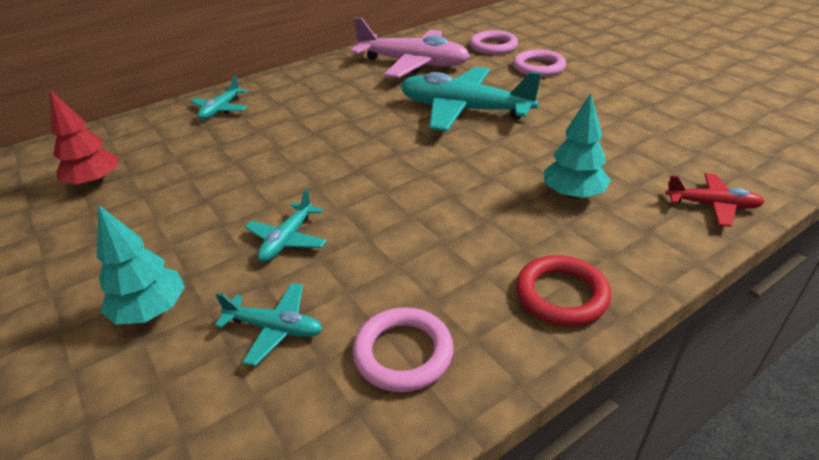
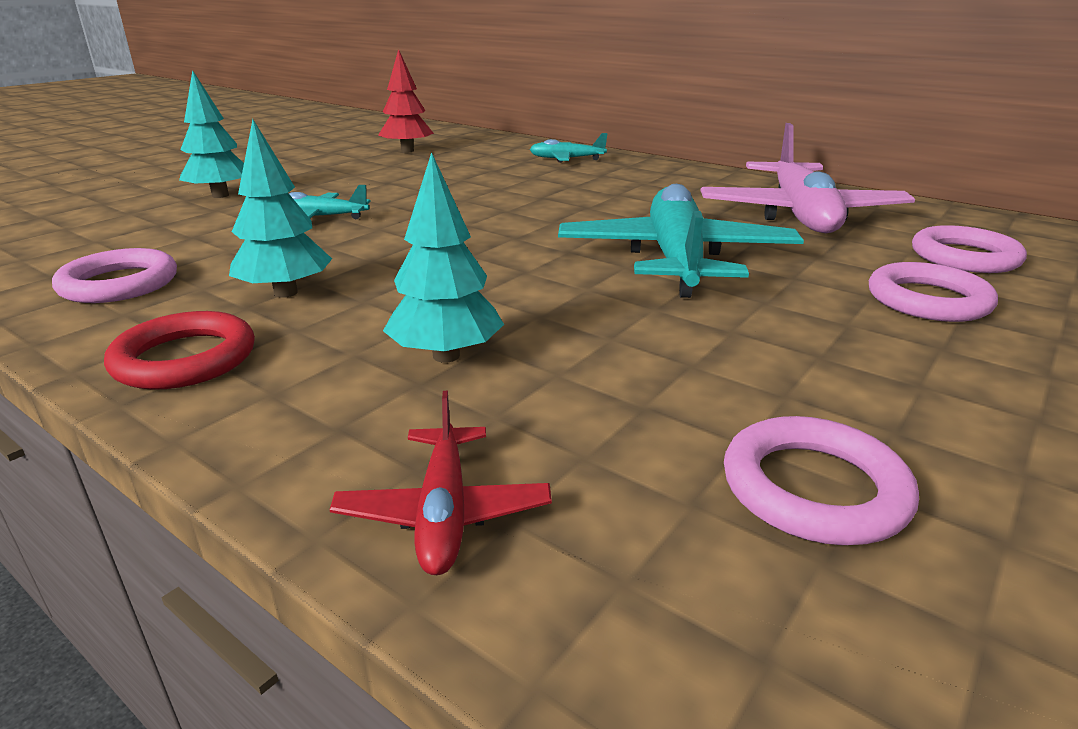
camera: 70 degrees right, 10 degrees down
(275, 328) = (181, 233): turquoise plane -> none
(460, 254) = (286, 293): none -> turquoise tree
(687, 128) = (814, 488): none -> pink ring

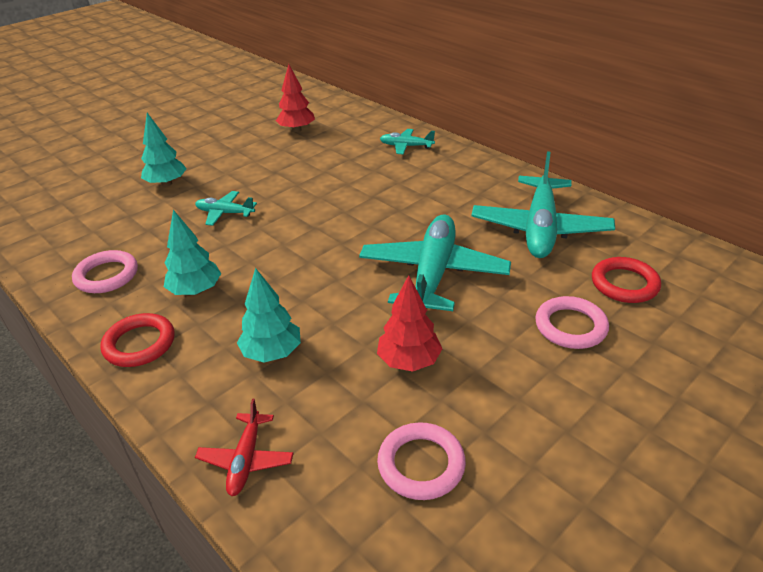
camera: 10 degrees right, 10 degrees up
(698, 351) = (409, 361): none -> red tree
(800, 215) = (540, 228): pink plane -> turquoise plane
(964, 257) = (624, 284): pink ring -> red ring

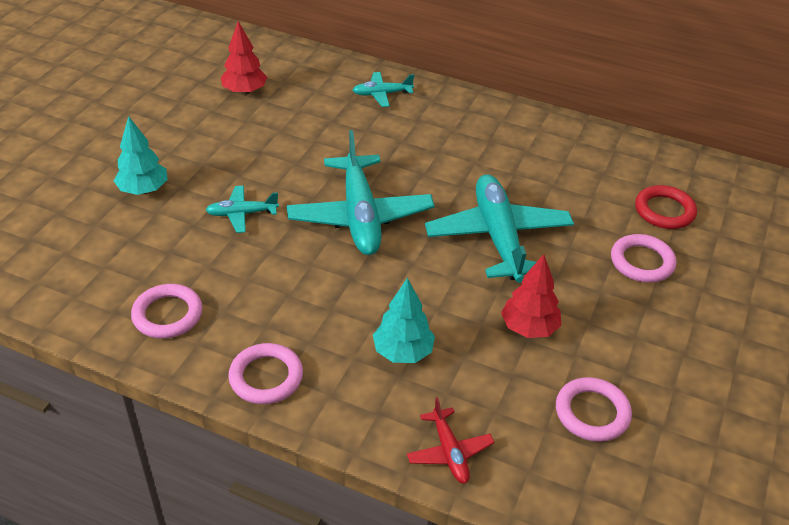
camera: 25 degrees left, 5 degrees up
(139, 344) = (266, 377): red ring -> pink ring
(196, 291) = (279, 308): turquoise tree -> none
(540, 228) = (566, 168): turquoise plane -> turquoise plane (360, 216)

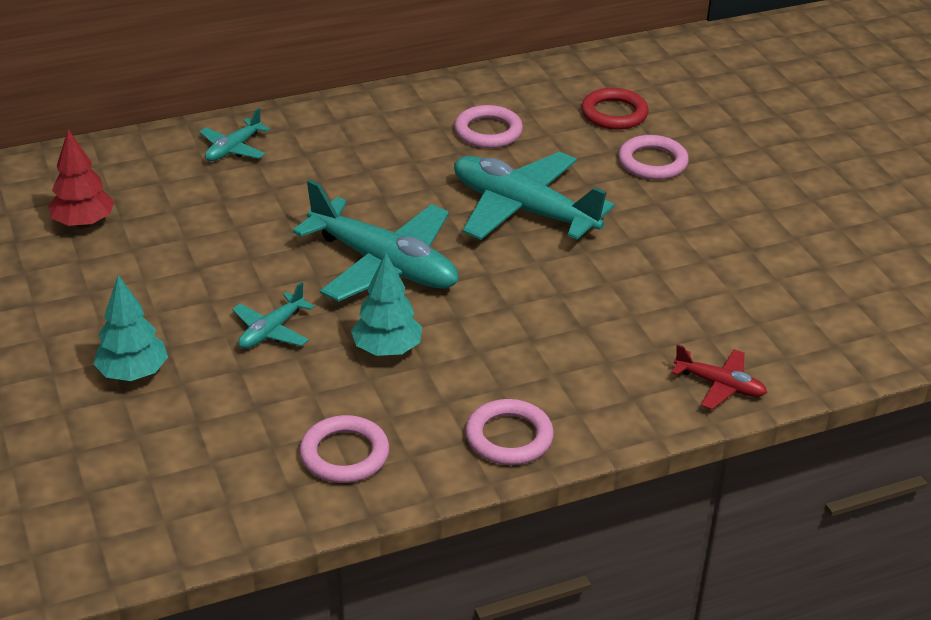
camera: 45 degrees left, 5 degrees down
(403, 352) = (583, 343): turquoise tree -> turquoise tree (387, 349)
(529, 328) = (645, 262): red tree -> none
(592, 413) = (769, 290): pink ring -> pink ring (488, 131)

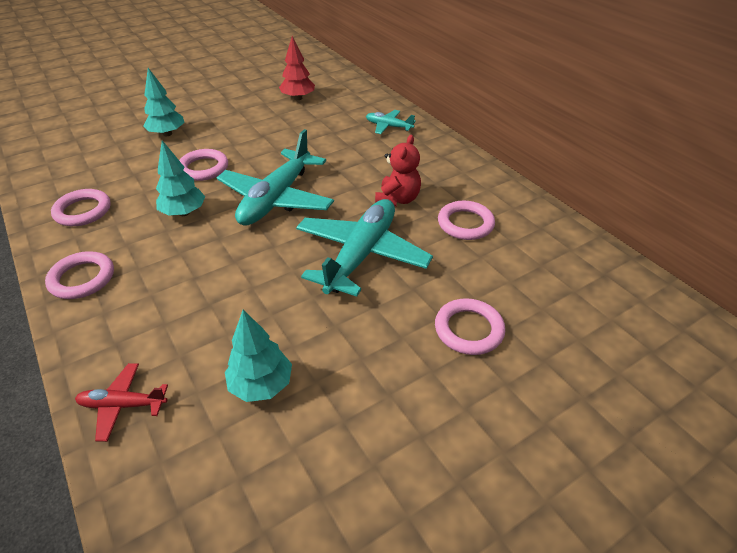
camera: 80 degrees right, 5 degrees up
(271, 331) = (203, 168): turquoise plane -> pink ring
(423, 169) = (397, 199): none -> red teddy bear
(614, 113) = (539, 295): red ring -> none
(704, 293) = (261, 385): none -> turquoise tree
(720, 385) = (123, 405): red plane -> red plane turned 75 degrees clockwise

